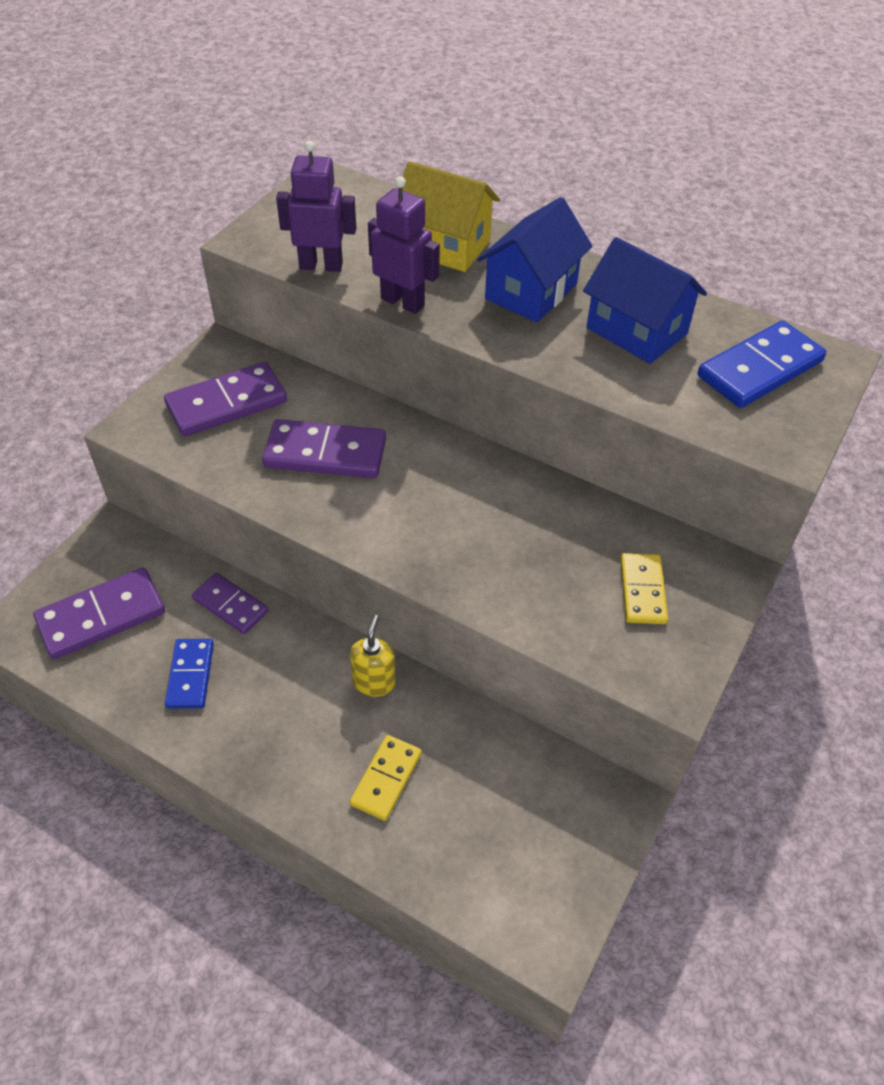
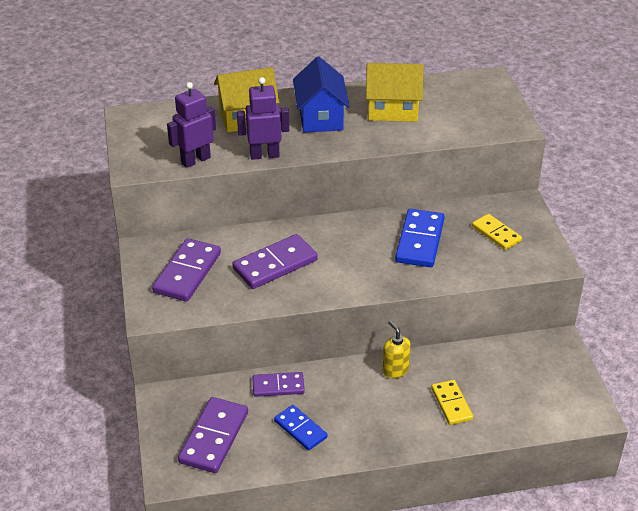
camera: 40 degrees left, 10 degrees down
(636, 331) = (392, 110): blue house -> yellow house
(759, 368) = (465, 98): blue domino -> blue domino (419, 241)

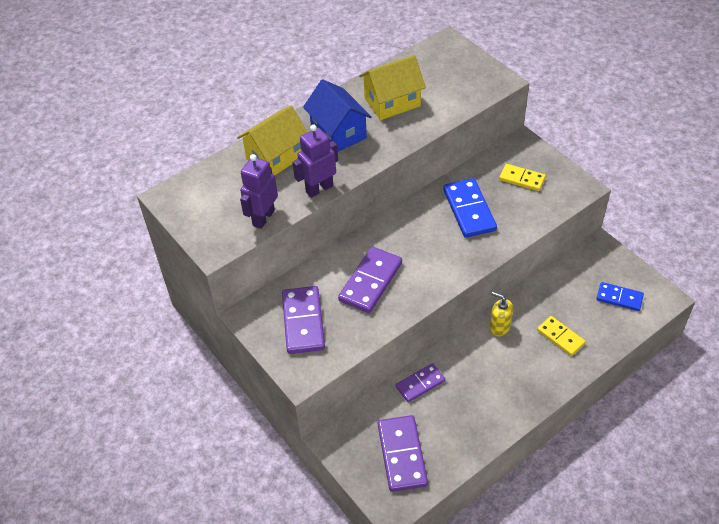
camera: 25 degrees left, 10 degrees up
(300, 429) = (464, 414): blue domino -> blue domino (619, 298)

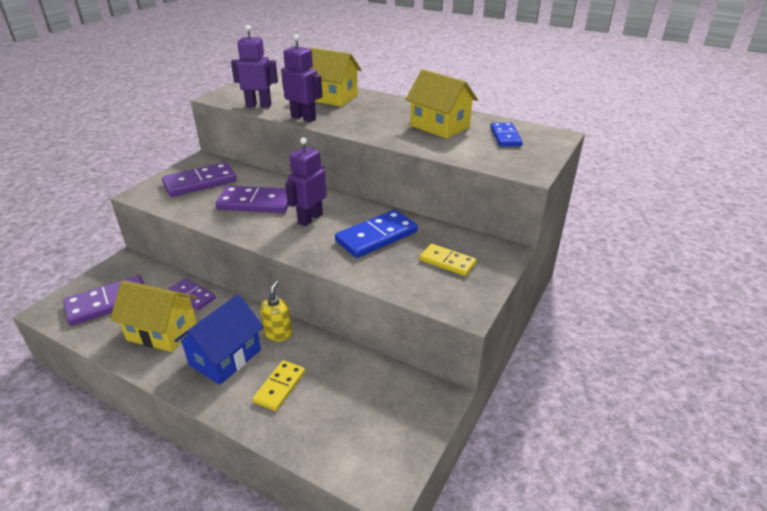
camera: 65 degrees right, 15 degrees down
(338, 132) = (379, 113): blue house -> blue house (225, 357)
(419, 247) = (310, 218): none -> purple robot
(464, 411) = (162, 331): none -> yellow house
(522, 179) = (447, 262): yellow domino -> yellow domino turned 60 degrees counterclockwise
(619, 298) = (363, 433): blue domino -> blue domino (505, 137)

